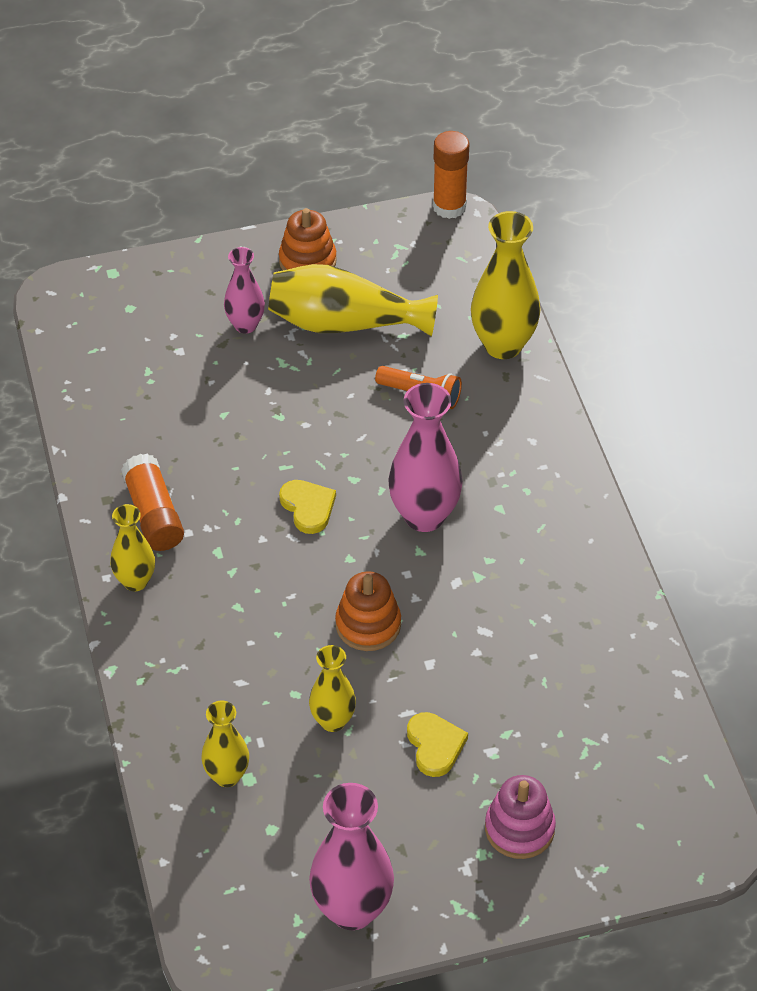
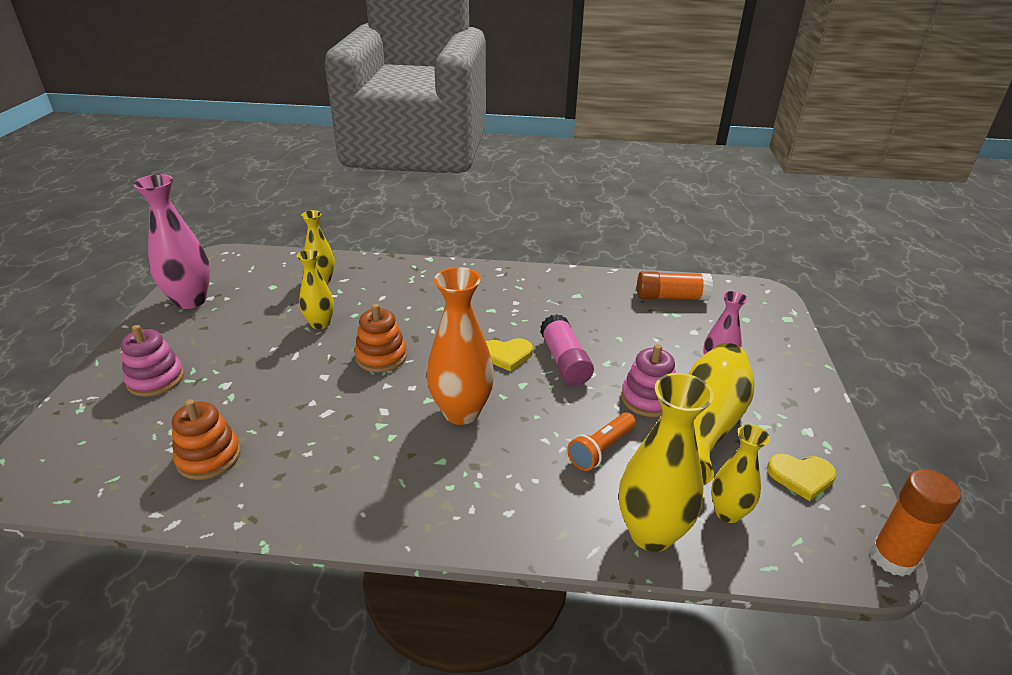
camera: 110 degrees right, 15 degrees down
(135, 581) = (488, 277): yellow vase -> yellow vase (728, 513)
(153, 514) = (539, 292): orange glue stick -> orange glue stick (671, 297)
(294, 453) = (564, 361): none -> pink glue stick
(307, 261) = (797, 422): orange stacking toy -> orange stacking toy (209, 457)
(326, 372) = (648, 399): none -> pink stacking toy
(424, 516) = (461, 412): pink vase -> orange vase
(435, 745) = (258, 360): yellow heart -> yellow heart (801, 477)

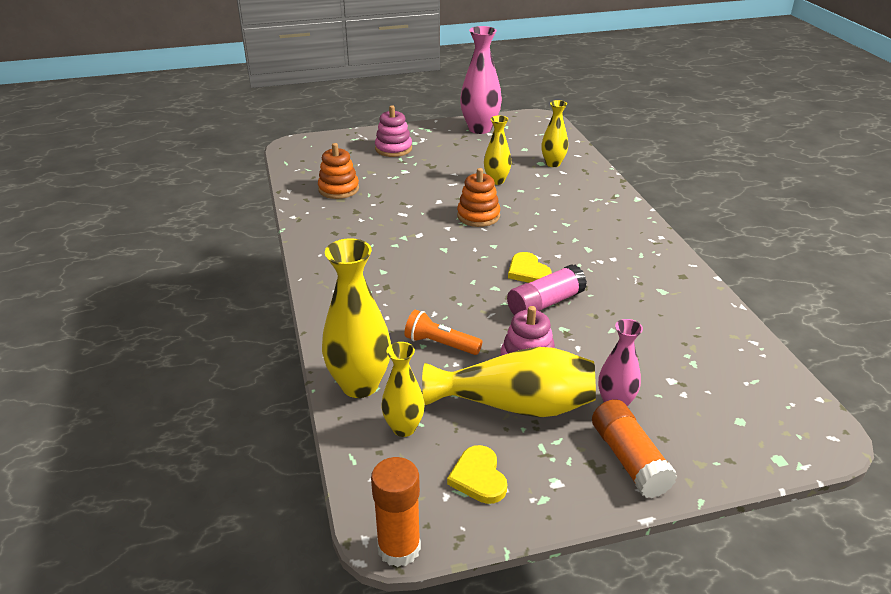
camera: 70 degrees right, 0 degrees up
(461, 412) = (440, 267): orange vase -> none
(671, 297) = (727, 355): orange glue stick -> orange glue stick (629, 459)

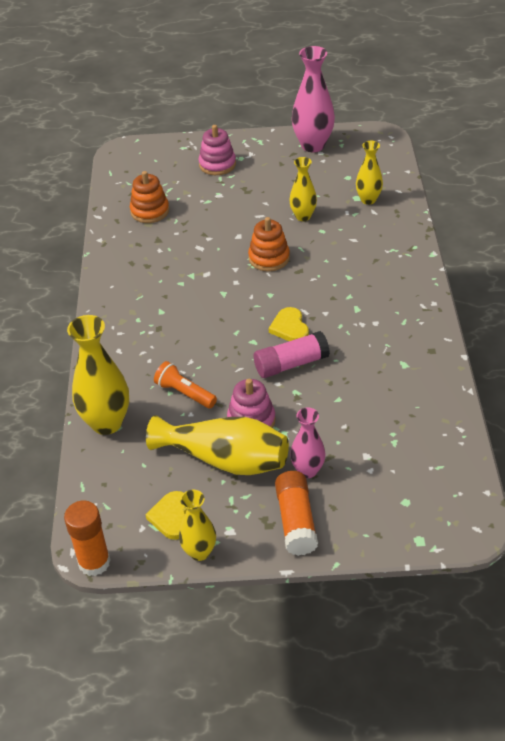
camera: 15 degrees right, 10 degrees up
(404, 428) = (129, 466): yellow vase -> yellow vase (199, 552)

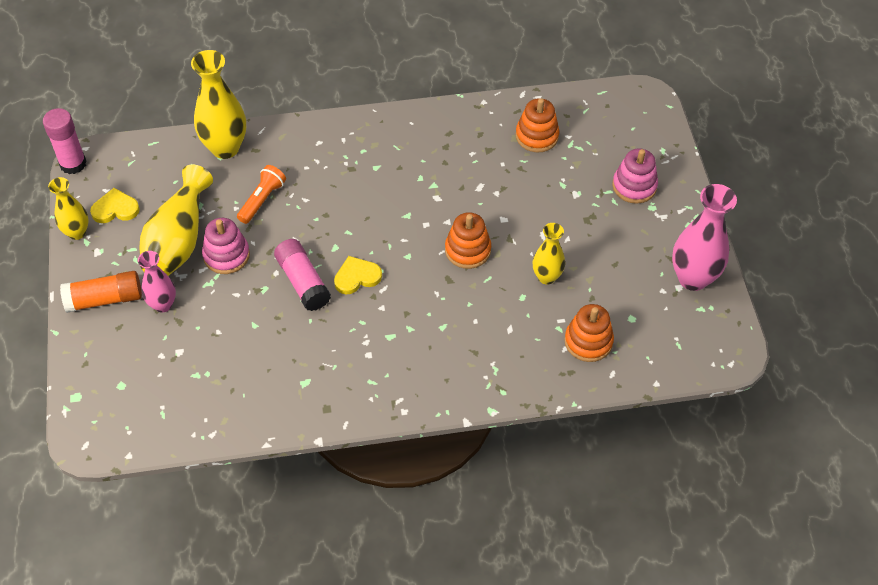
camera: 80 degrees right, 10 degrees up
(94, 562) = (73, 164): orange glue stick -> pink glue stick
(368, 200) = (588, 341): yellow vase -> orange stacking toy

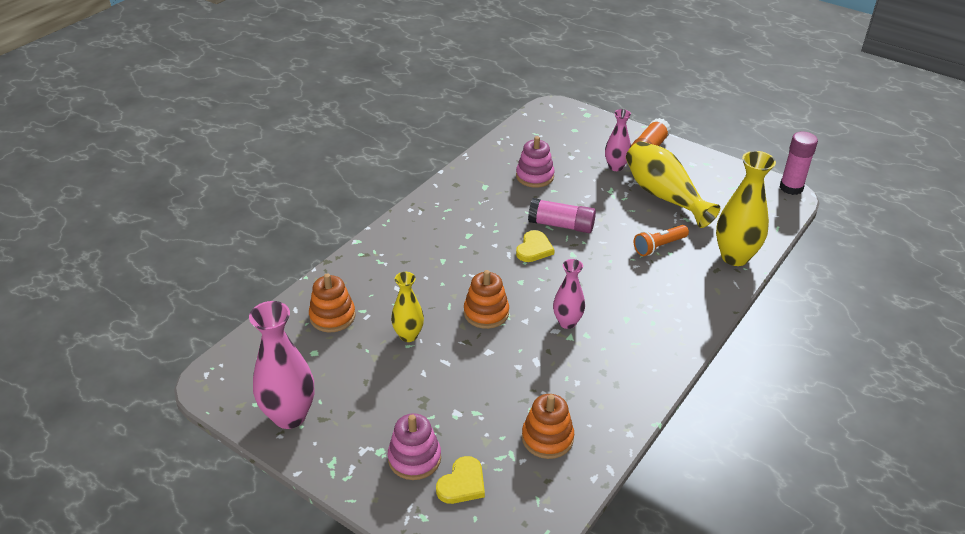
camera: 135 degrees right, 15 degrees down
(77, 232) = (719, 163): yellow vase -> none
(115, 209) = (724, 185): yellow heart -> yellow heart (462, 483)
(226, 255) = (625, 207): pink stacking toy -> pink stacking toy (535, 176)
(262, 200) = (659, 246): orange flashlight -> orange flashlight turned 75 degrees clockwise
(420, 196) = (567, 322): none -> pink vase

